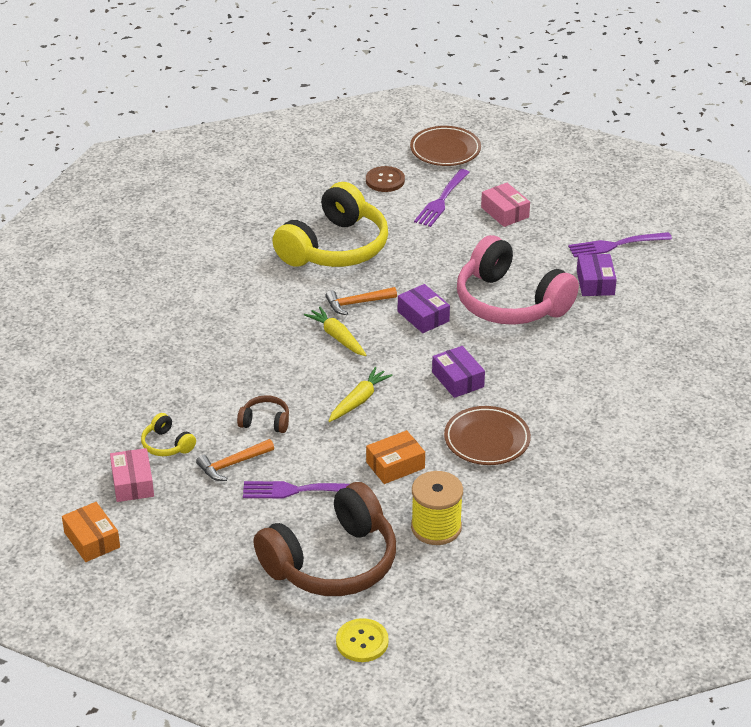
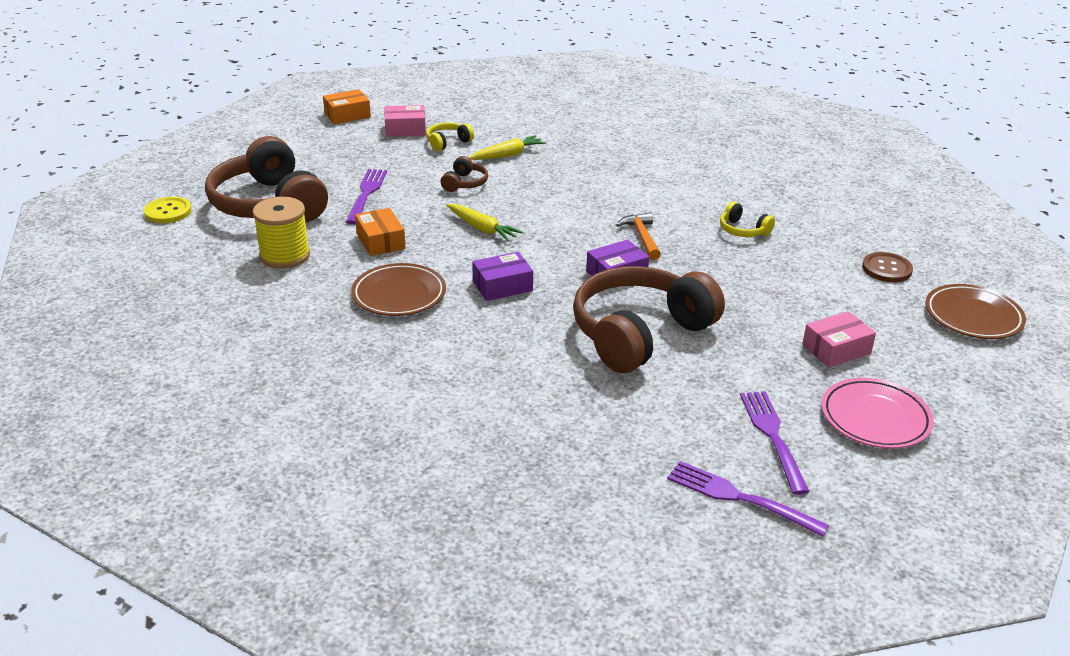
camera: 95 degrees right, 5 degrees down
(232, 464) = (412, 167): orange hammer -> none
(335, 247) = (743, 230): yellow headphones -> yellow headphones, size x0.42
(337, 337) = (585, 223): yellow carrot -> yellow carrot (507, 155)
(442, 200) = (854, 304): purple fork -> purple fork (740, 498)
(510, 302) = (640, 334): pink headphones -> brown headphones
(581, 203) = (875, 418): none -> pink plate
(595, 283) = (681, 406): purple box -> none

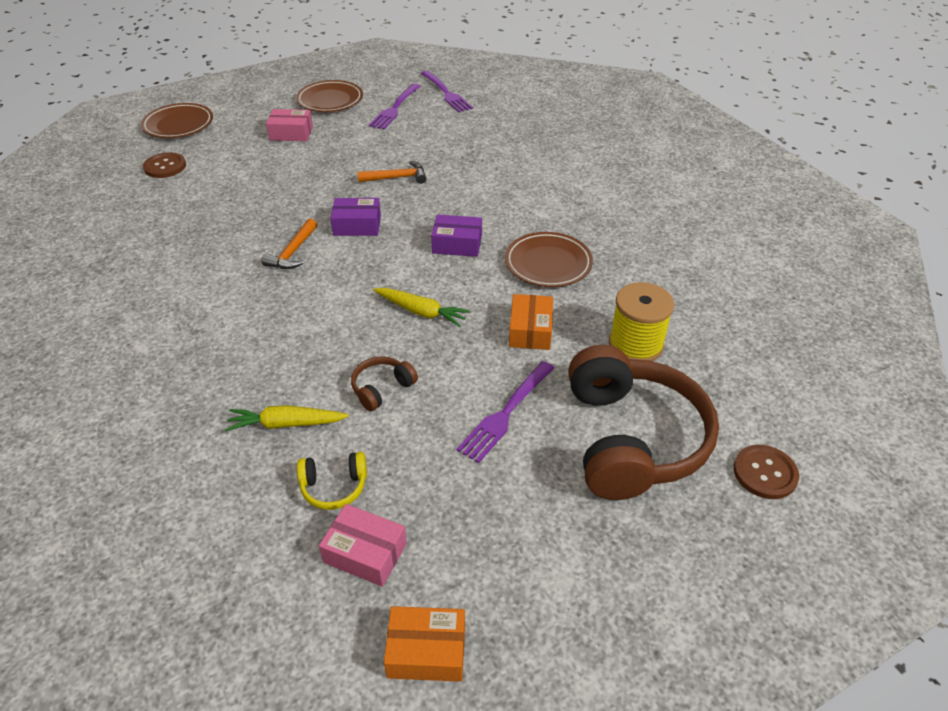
camera: 150 degrees left, 10 degrees up
(168, 212) = (765, 473): yellow button -> brown button
(482, 229) = (421, 312): yellow carrot -> yellow carrot turned 135 degrees clockwise
(640, 334) = (397, 177): brown headphones -> orange hammer
(743, 230) = (204, 230): yellow headphones -> none
(875, 418) = (330, 100): pink plate -> brown plate

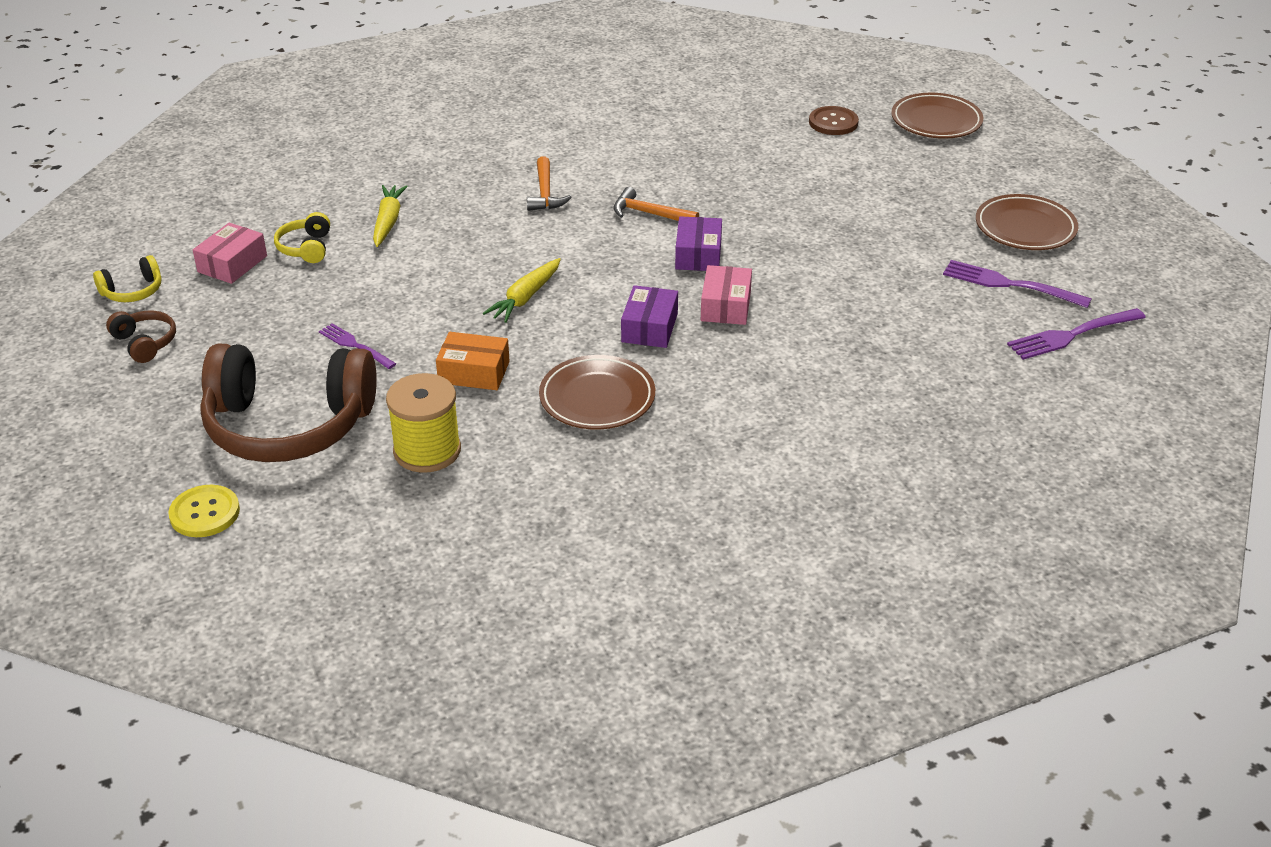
camera: 95 degrees right, 5 degrees down
(291, 133) = (922, 201): pink box -> pink box (726, 306)
(382, 388) = (415, 272): brown headphones -> brown headphones (145, 343)
(397, 177) = (808, 284): orange hammer -> orange hammer (545, 193)
(426, 651) = (133, 291): orange box -> yellow headphones
(506, 412) = (355, 346): purple fork -> purple fork, size x0.65
(765, 473) = (205, 513): brown button -> yellow button

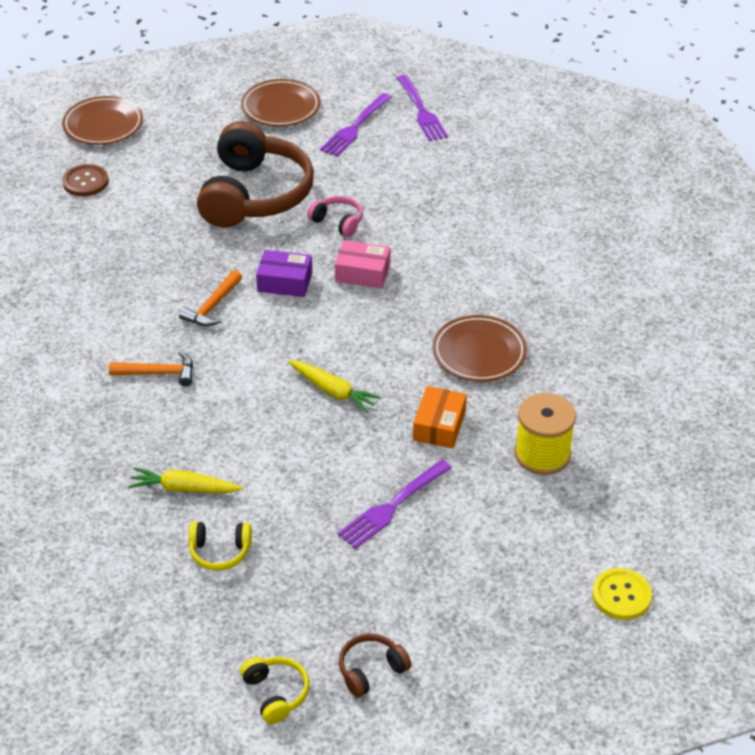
camera: 85 degrees left, 5 degrees up
(232, 264) = (238, 611): pink box -> none
(288, 425) = (506, 547): brown headphones -> brown headphones (254, 195)
(355, 346) = (393, 505): purple fork -> purple fork, size x1.53
(649, 327) = (387, 318): purple box -> none
(814, 283) = (338, 222): none -> pink headphones

